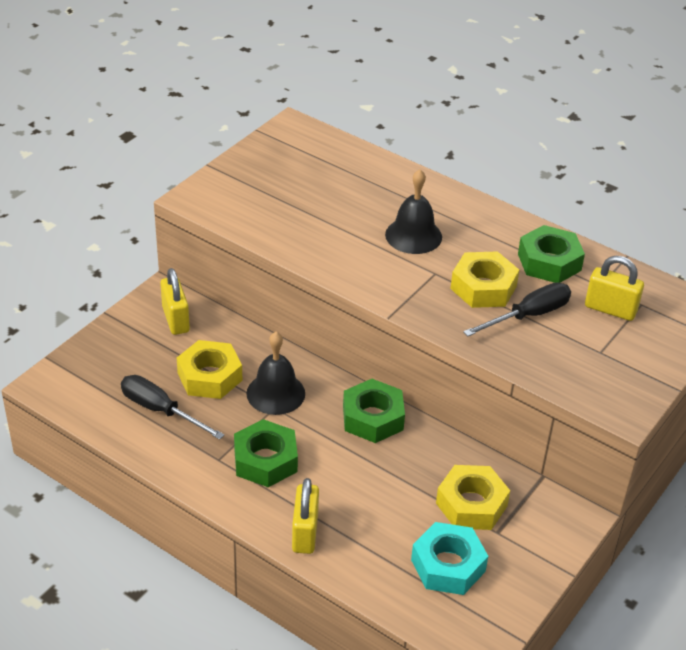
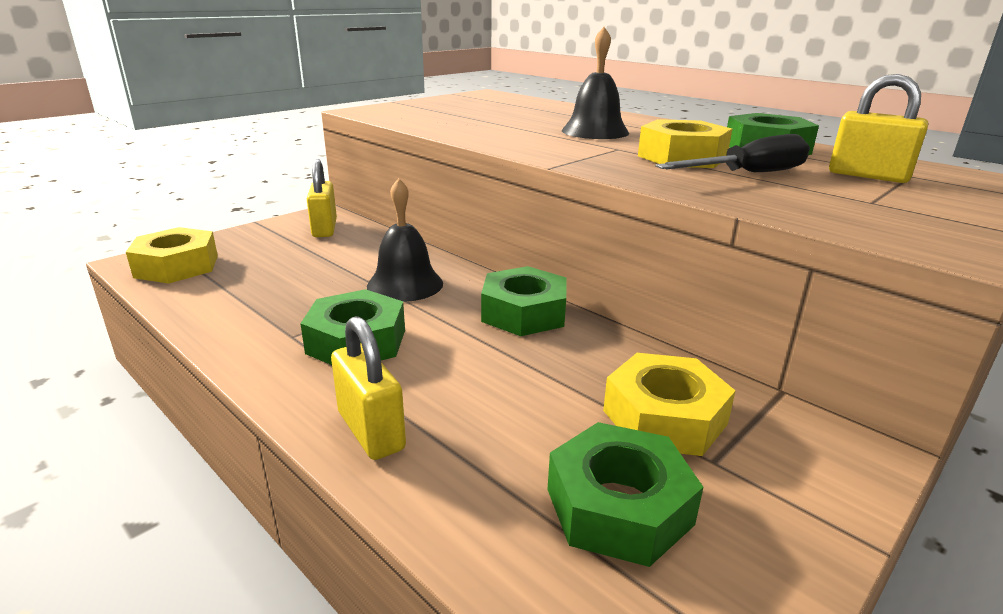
camera: 10 degrees right, 15 degrees down
(160, 410) = (252, 288): black screwdriver -> none
(210, 377) = (333, 267): yellow nut -> yellow nut (177, 266)
(305, 533) = (371, 431): yellow padlock -> yellow padlock turned 45 degrees counterclockwise
(448, 565) = (618, 506): turquoise nut -> green nut

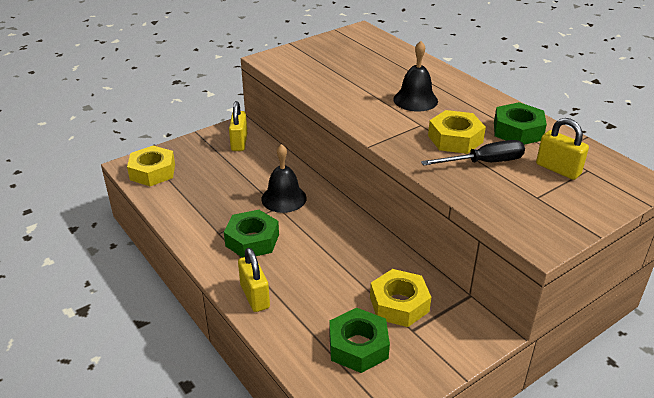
camera: 10 degrees right, 10 degrees up
(524, 313) = (348, 227): green nut -> none

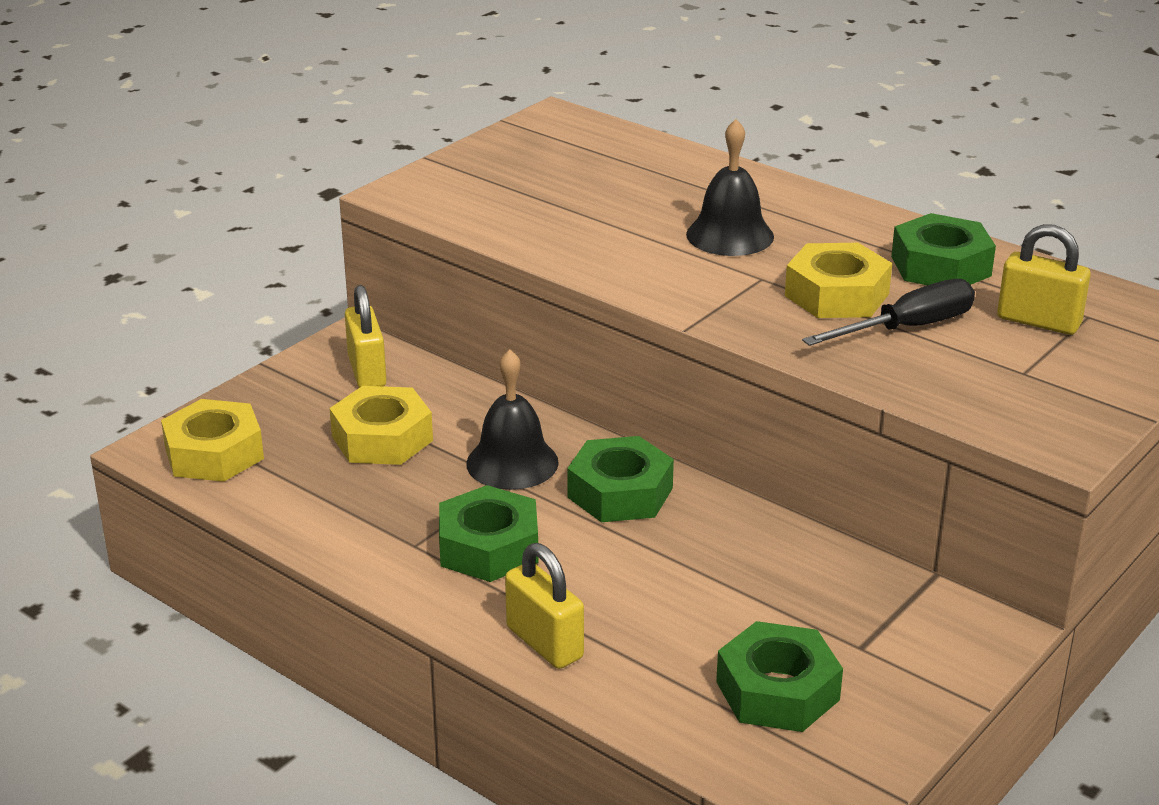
camera: 15 degrees left, 5 degrees down
(328, 222) = (620, 492): none -> green nut
(399, 304) = (818, 609): yellow nut -> yellow nut (382, 438)

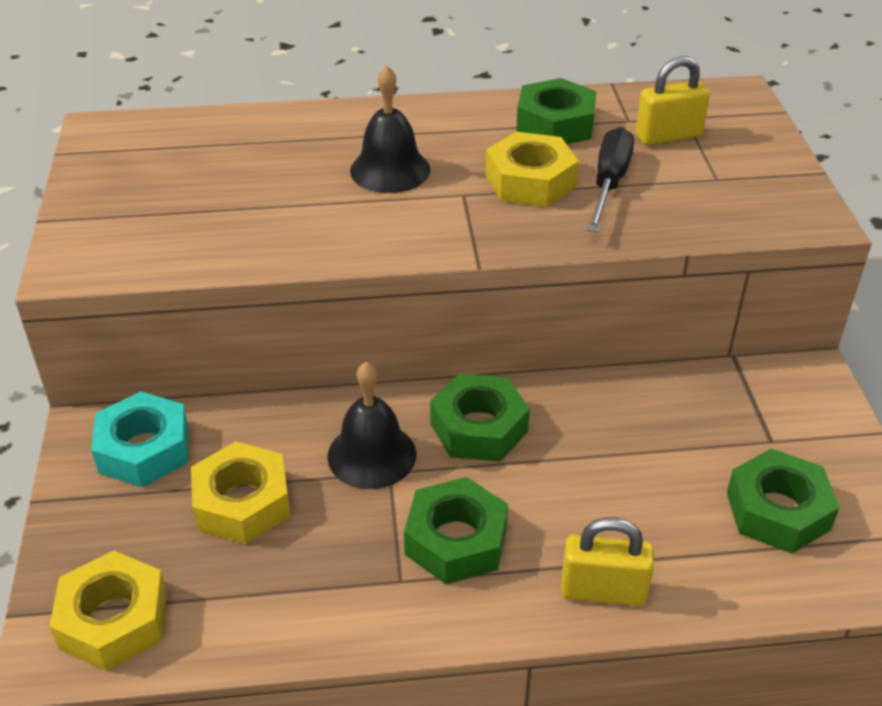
camera: 45 degrees left, 10 degrees up
(367, 372) = (144, 449): yellow padlock -> turquoise nut

